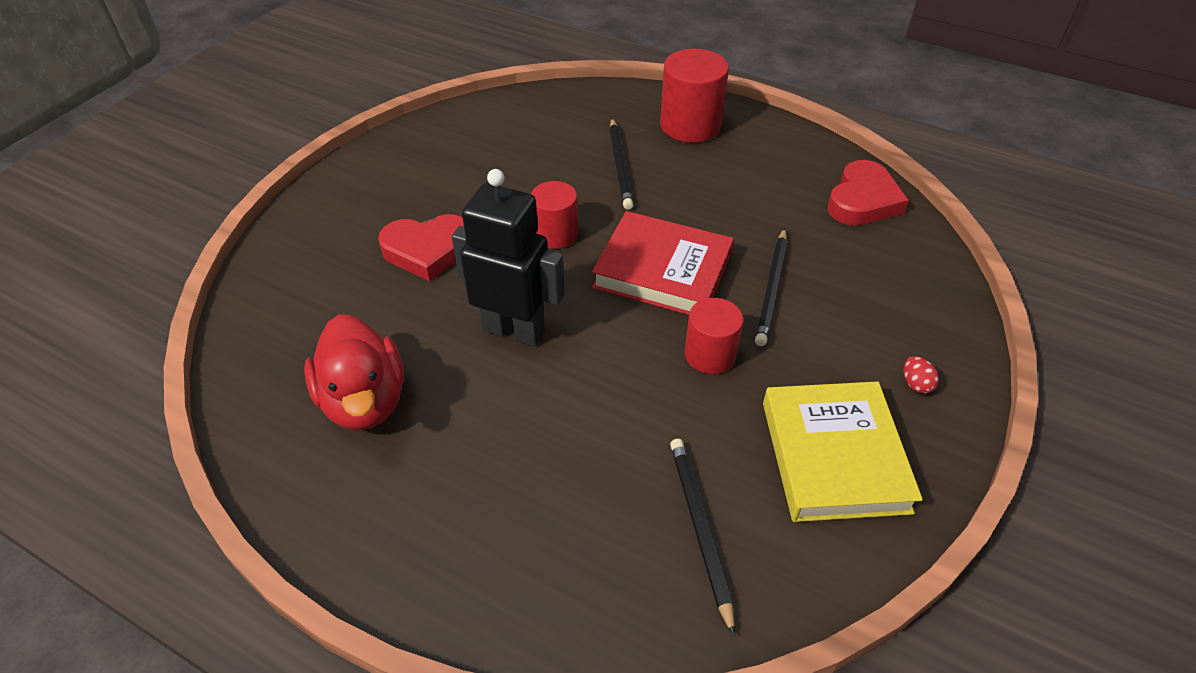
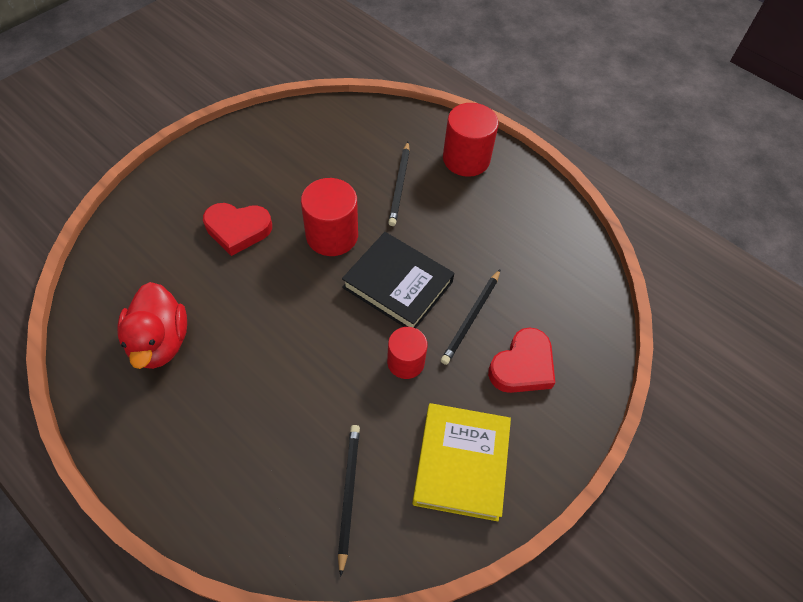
camera: 10 degrees right, 10 degrees up
(514, 330) = (276, 310): black robot -> none
(555, 234) = (332, 235): red cylinder -> red cylinder, size x1.56
(663, 270) = (398, 284): red book -> black book
(862, 200) = (571, 256): red heart -> red heart (522, 366)
(916, 384) = (543, 421): red egg -> none

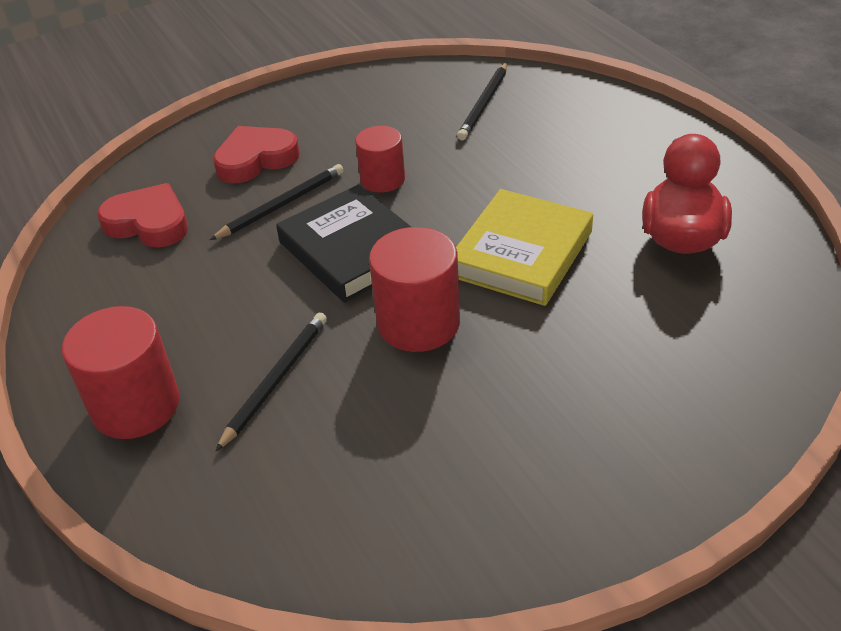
camera: 155 degrees left, 15 degrees down
(238, 230) = (565, 356): red heart -> red heart (149, 223)
(461, 463) = (368, 107): yellow book -> yellow book (522, 254)

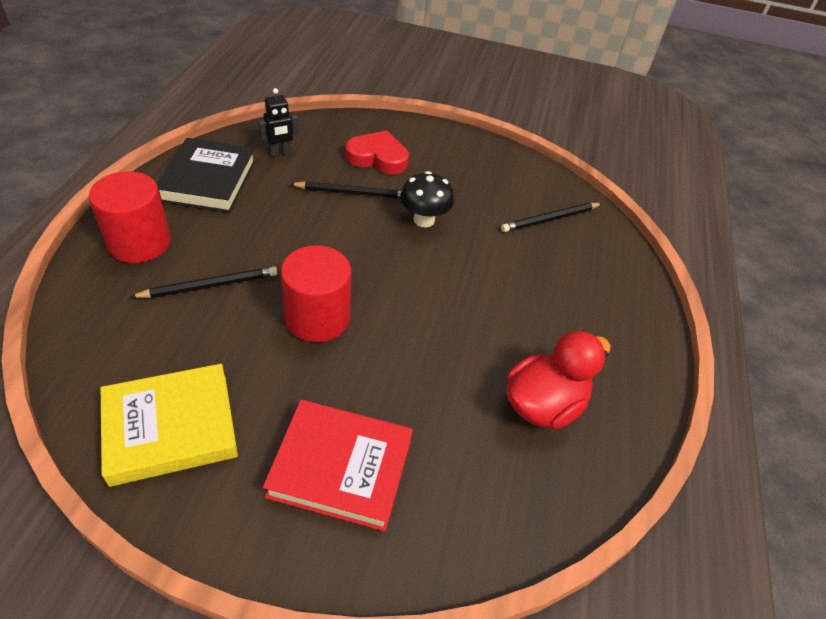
camera: 35 degrees right, 5 degrees up
(149, 223) = (280, 153): red heart -> black robot
(352, 250) = (348, 247): black book -> black book (208, 180)
(382, 179) = (424, 220): red cylinder -> black mushroom
(522, 254) = (431, 328): yellow book -> yellow book (171, 428)
(614, 406) = (341, 467): none -> red book

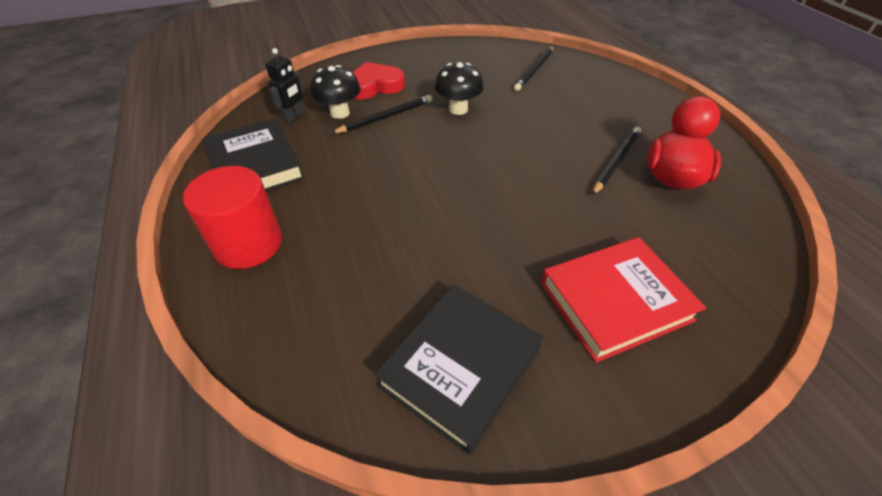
camera: 30 degrees left, 0 degrees up
(171, 428) = (460, 367): yellow book -> black book
(210, 285) = (355, 240): black pencil -> black pencil (616, 161)
(317, 318) = (468, 212): red cylinder -> none
(320, 168) = (340, 113): none -> black mushroom

